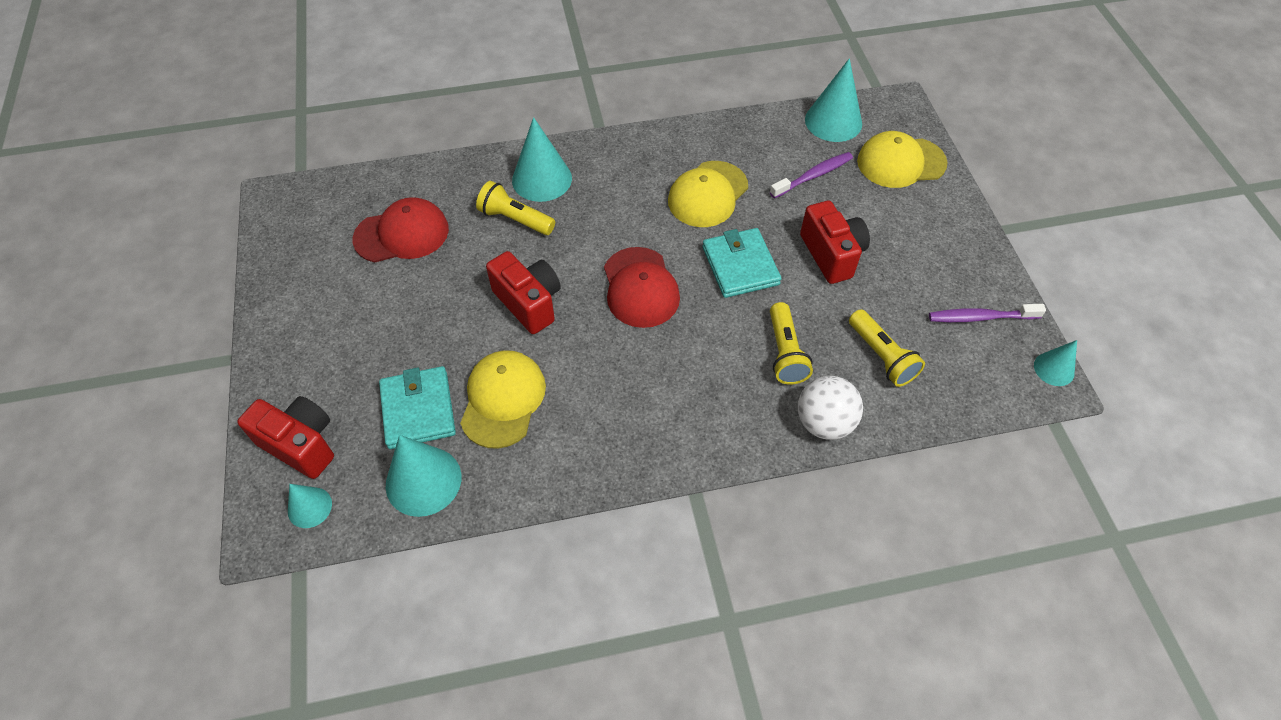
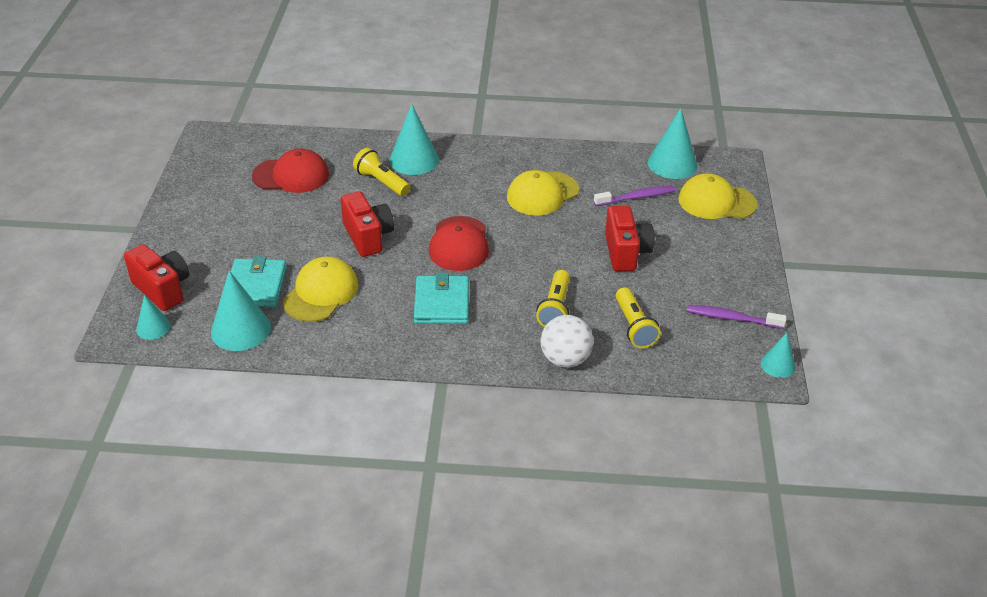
camera: 15 degrees right, 15 degrees down
(740, 266) = (546, 245): turquoise wallet -> turquoise wallet (441, 303)

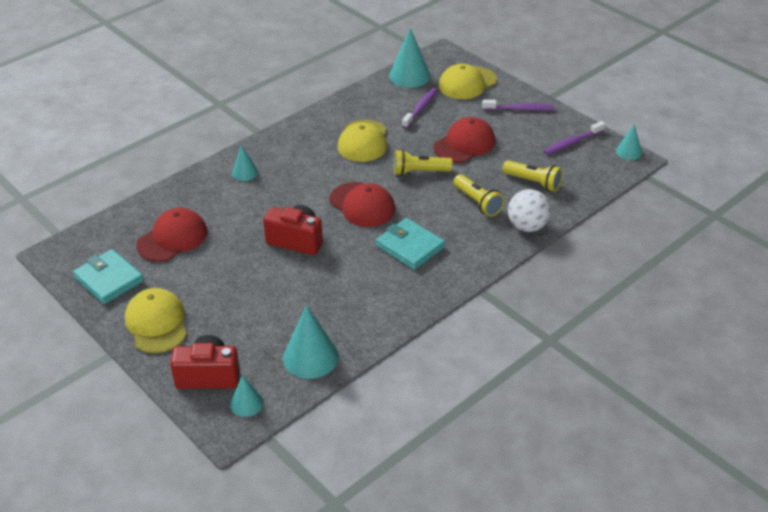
camera: 45 degrees left, 0 degrees up
(255, 286) = (273, 324): turquoise wallet -> turquoise wallet (109, 279)
(321, 293) = (325, 296): yellow cap -> yellow cap (157, 323)
(381, 182) = (246, 200): yellow flashlight -> yellow flashlight (419, 172)
(414, 160) = (245, 172): turquoise cone -> turquoise cone, size x0.57
(625, 252) = (464, 144): red camera -> red cap
(730, 255) = (520, 109): none -> purple toothbrush

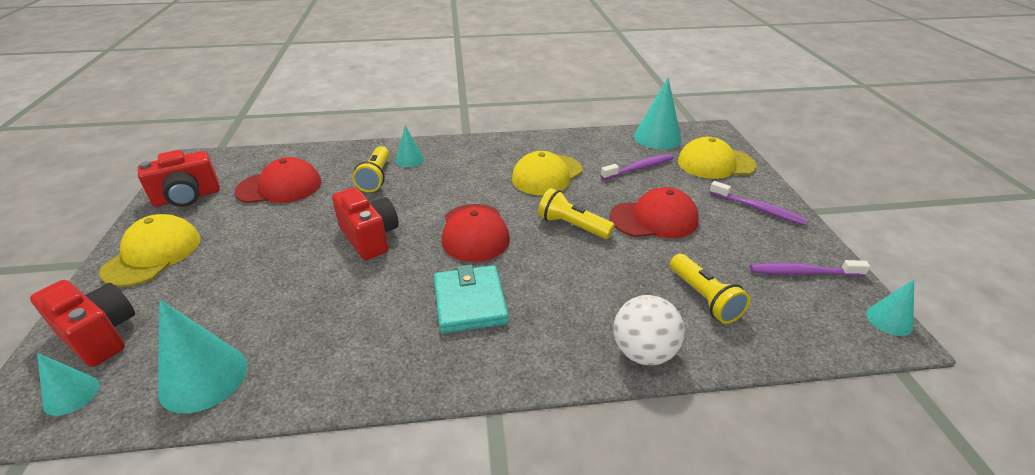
camera: 35 degrees right, 5 degrees down
(109, 279) = (187, 197): turquoise wallet -> red camera
(477, 202) = (605, 289): yellow flashlight -> yellow flashlight (375, 178)

